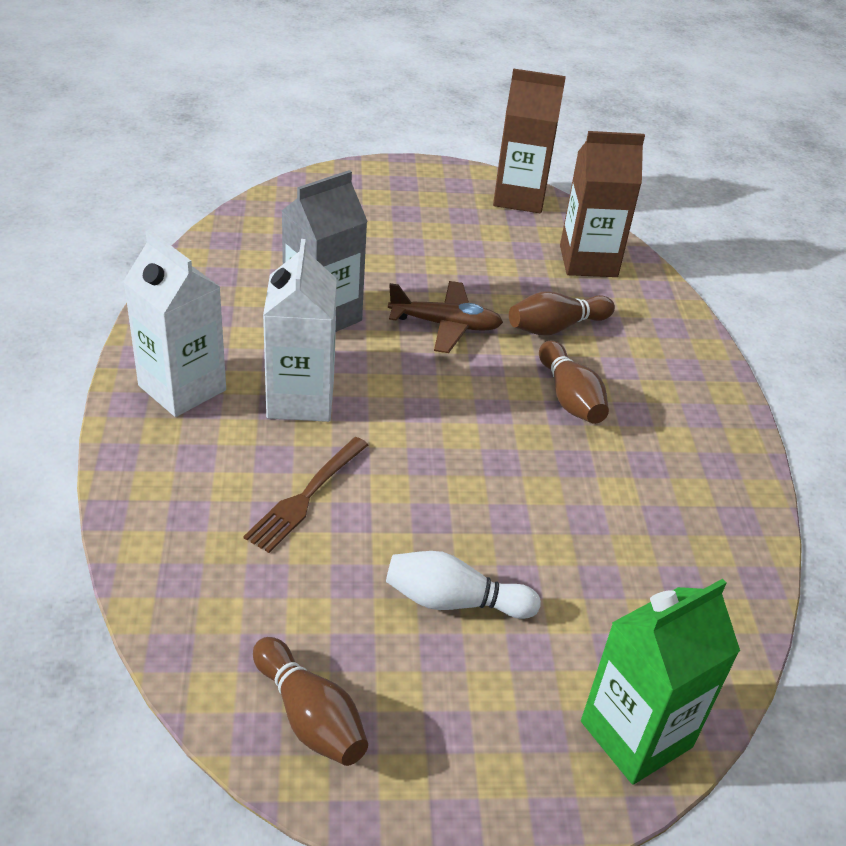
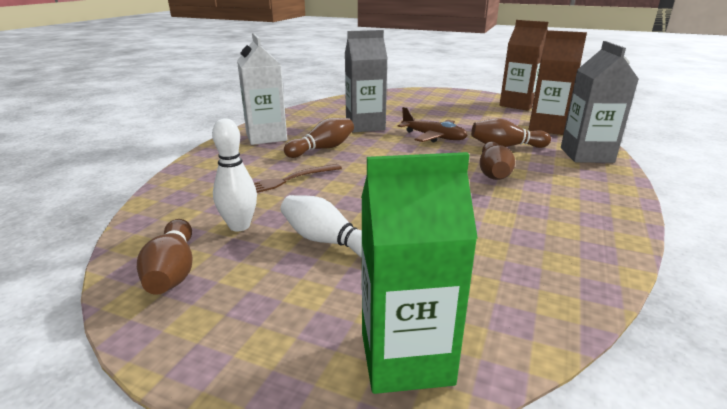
camera: 30 degrees right, 15 degrees down
(300, 399) = (322, 149): white carton -> brown bowling pin
(322, 610) = (239, 226): none -> white bowling pin
(663, 324) = (586, 155): none -> grey carton

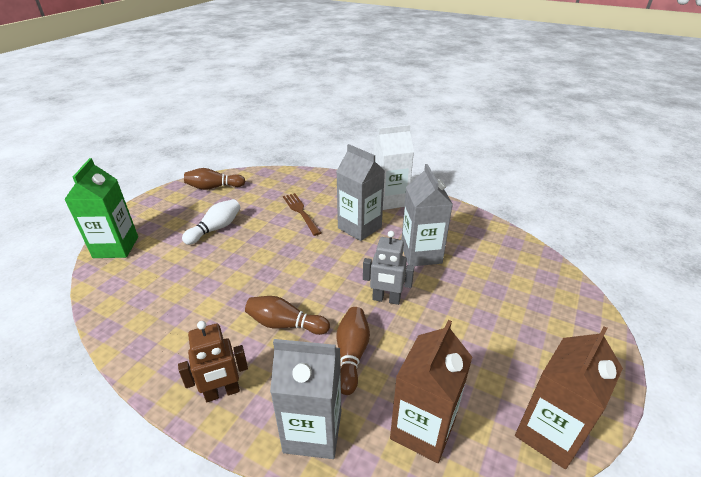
camera: 95 degrees right, 10 degrees up
(239, 226) = (247, 200): white bowling pin -> none
(322, 149) = (359, 227): brown bowling pin -> grey carton
(433, 137) = (386, 299): brown plane -> grey robot
(596, 190) = (222, 392): none -> brown robot

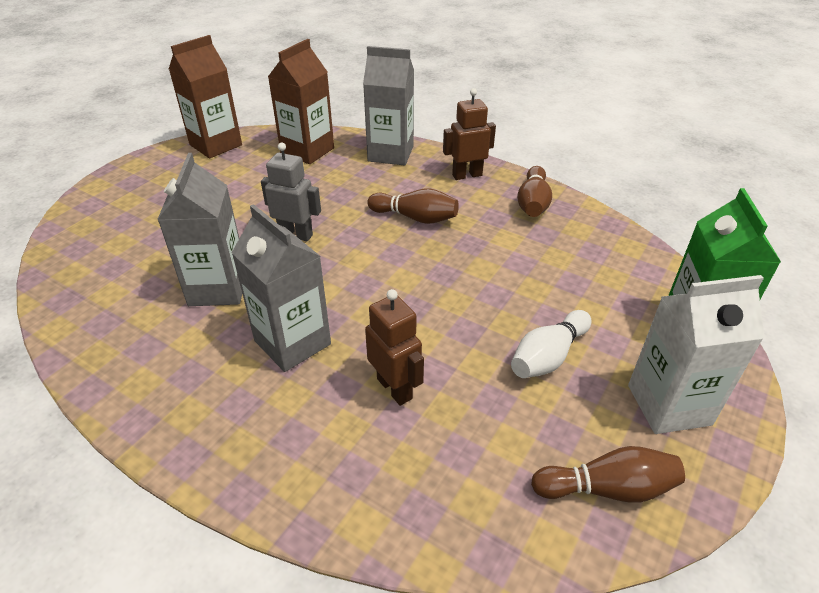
camera: 175 degrees left, 5 degrees up
(301, 212) = (395, 388): brown fork -> brown robot
(351, 355) = (350, 192): brown bowling pin -> brown bowling pin (533, 203)
(389, 200) = (206, 409): white carton -> white carton (669, 405)

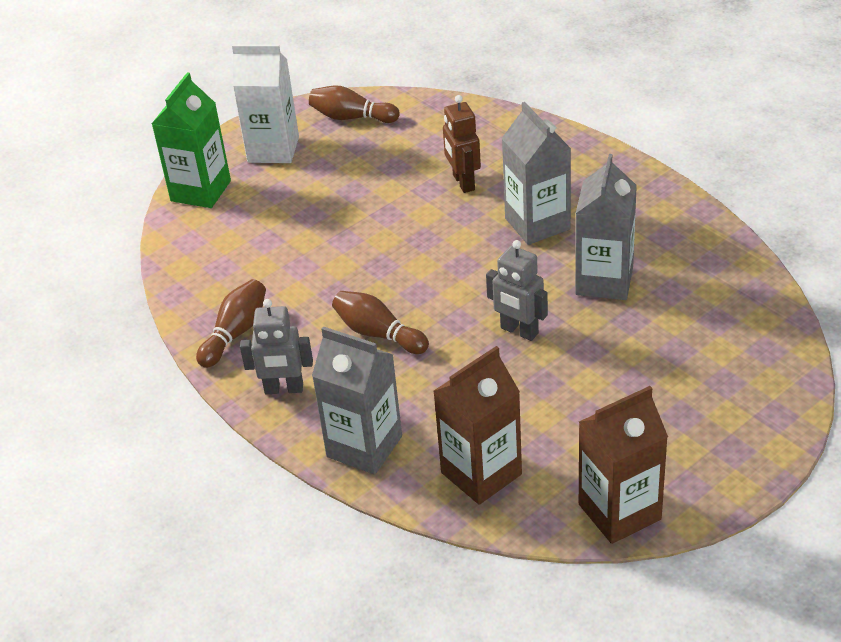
camera: 160 degrees left, 0 degrees up
(467, 175) = (284, 389): brown robot -> grey robot
(548, 356) = (334, 188): white bowling pin -> none

